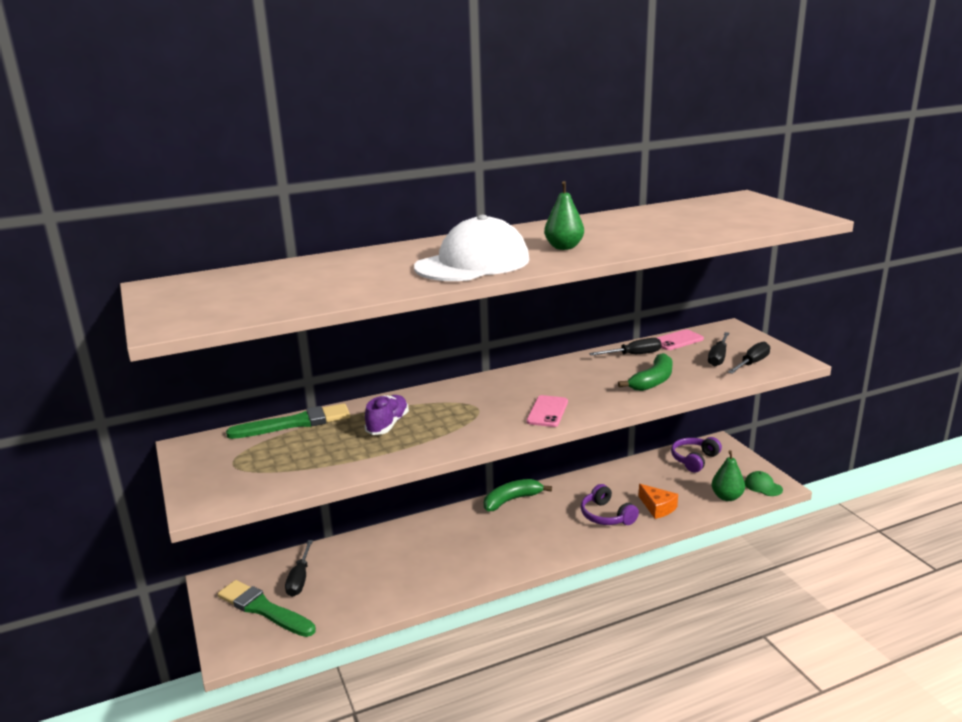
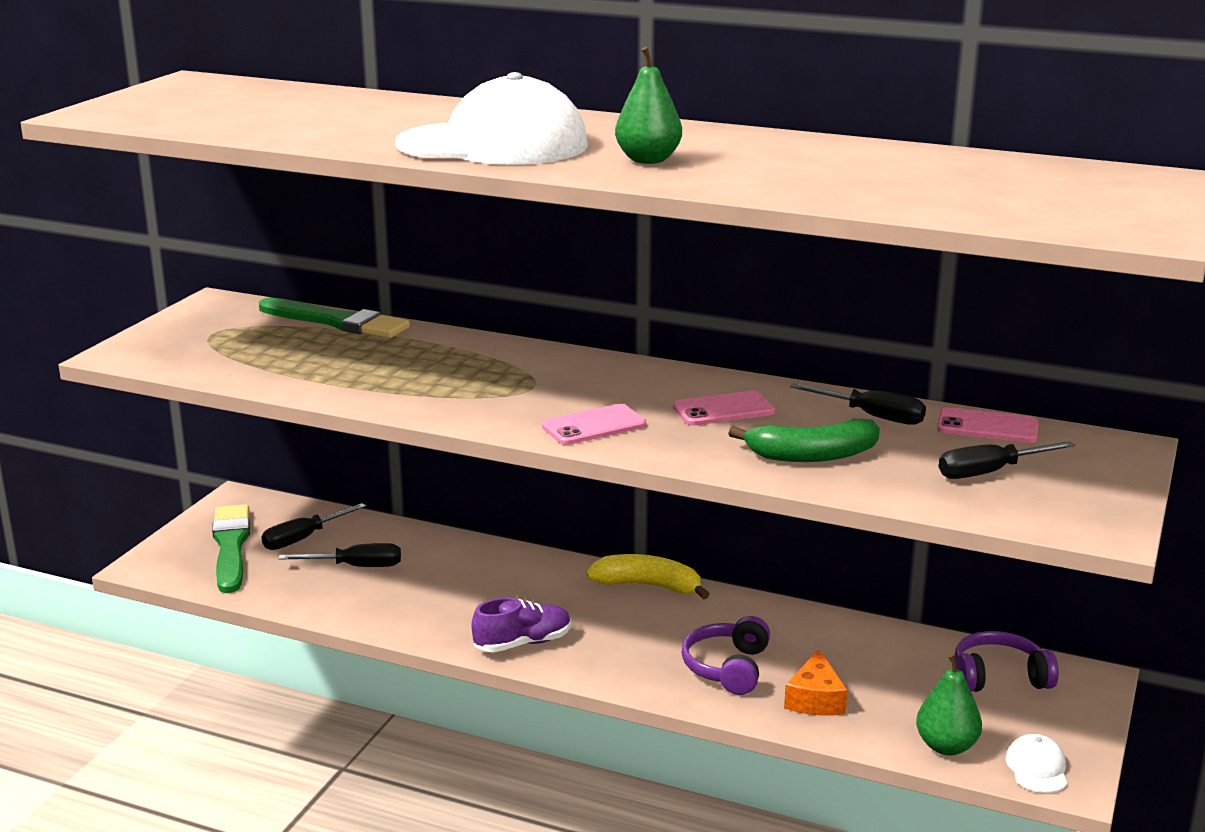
camera: 45 degrees right, 0 degrees up
(388, 425) = (409, 361): purple shoe -> purple shoe (523, 643)
(512, 500) = (648, 586): green banana -> yellow banana
(578, 378) = (723, 410): none -> pink phone
(752, 363) = (1022, 502): black screwdriver -> black screwdriver (356, 566)
(763, 486) = (1037, 768): green cap -> white cap

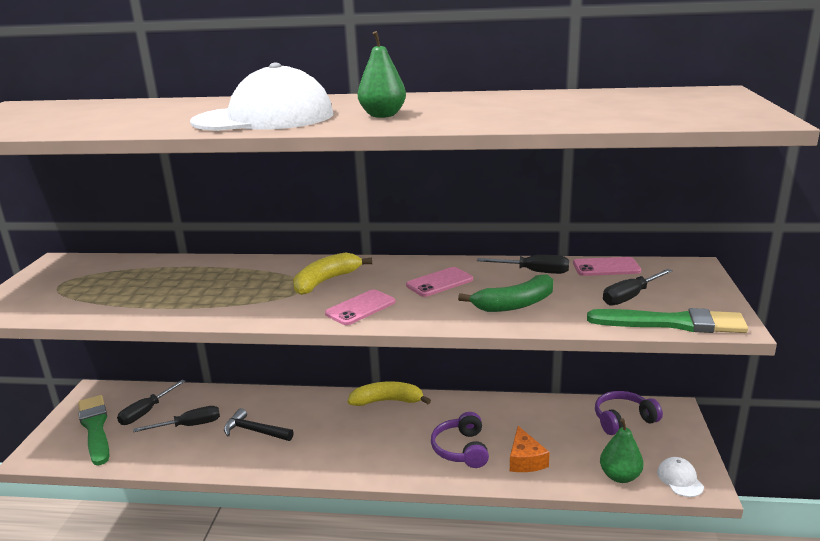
camera: 15 degrees left, 0 degrees up
(337, 322) = (150, 263): green brush -> green brush (672, 323)
(443, 590) = (254, 431): none -> black hammer
(523, 643) = (322, 460): purple shoe -> none
(565, 383) = (326, 281): none -> yellow banana

